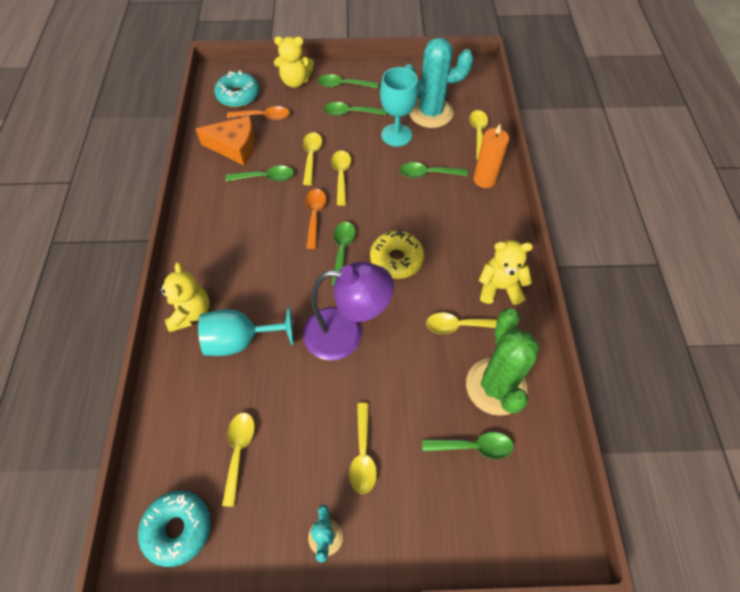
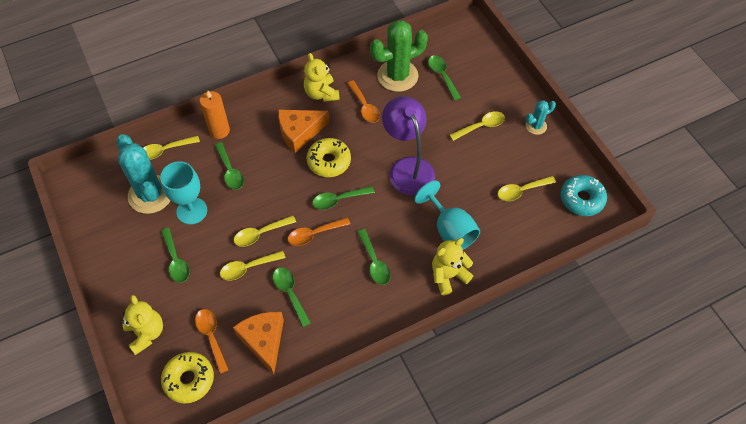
camera: 115 degrees left, 0 degrees up
(238, 95) = (189, 379): turquoise donut -> yellow donut
(343, 85) = (136, 284): green spoon -> green spoon (374, 262)
(449, 246) = (299, 132): none -> orange cheese
(459, 326) = (365, 107): yellow spoon -> orange spoon

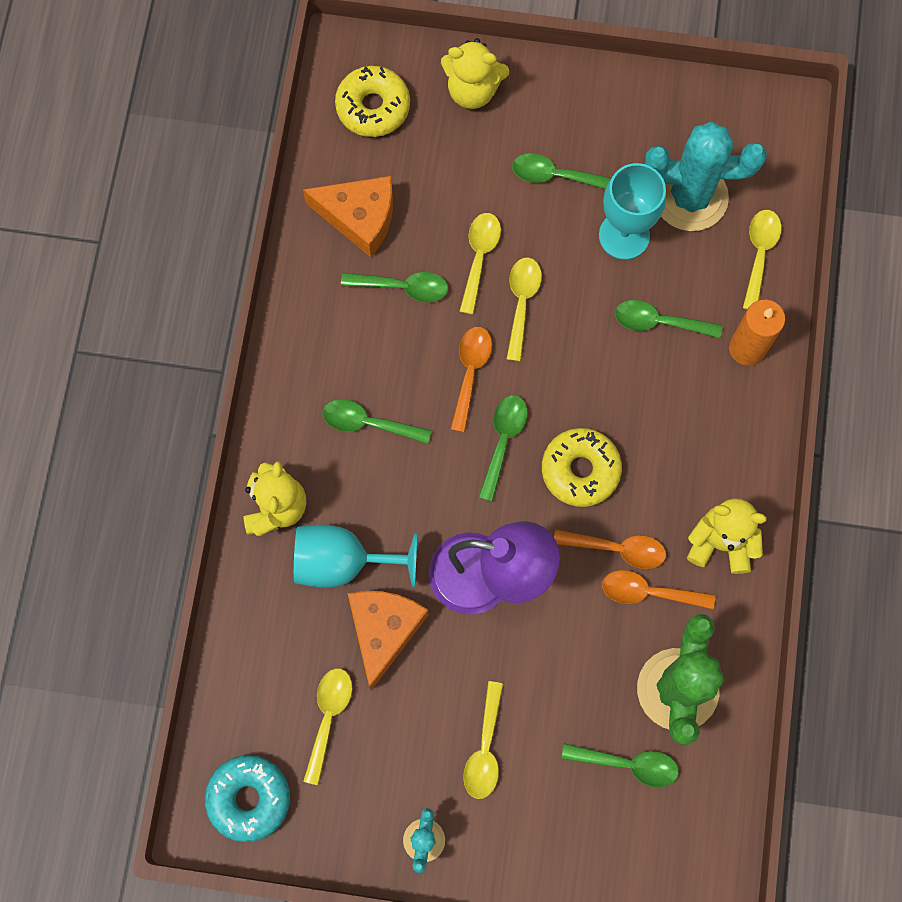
camera: 125 degrees right, 15 degrees up
(211, 337) = (411, 161): orange spoon -> orange spoon (617, 549)
(299, 132) = (664, 461): orange cheese -> orange cheese (384, 631)

